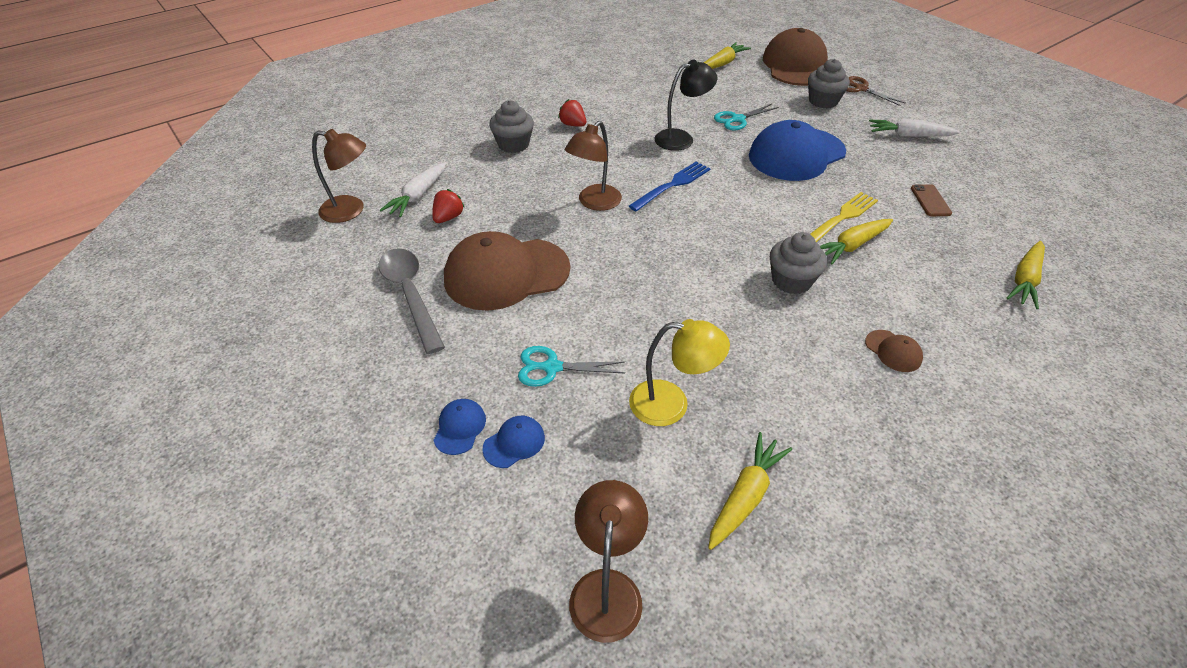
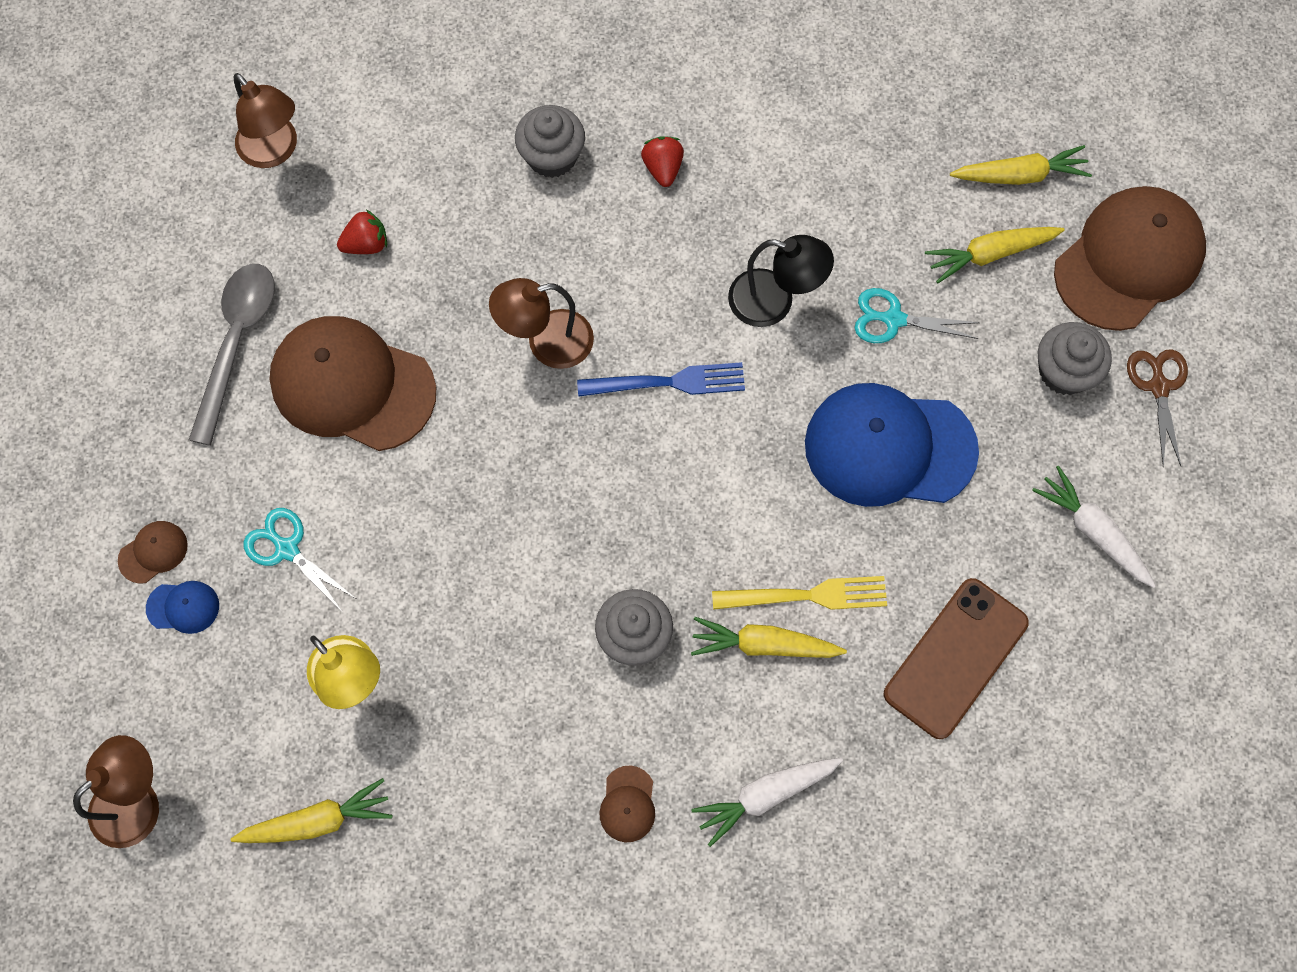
camera: 40 degrees right, 25 degrees up
(418, 196) = (364, 178): white carrot -> white carrot (765, 795)
(460, 427) = (153, 552): blue cap -> brown cap
(930, 201) = (955, 658): brown phone -> brown phone, size x1.98
(1024, 280) = (896, 850): yellow carrot -> yellow carrot (990, 254)

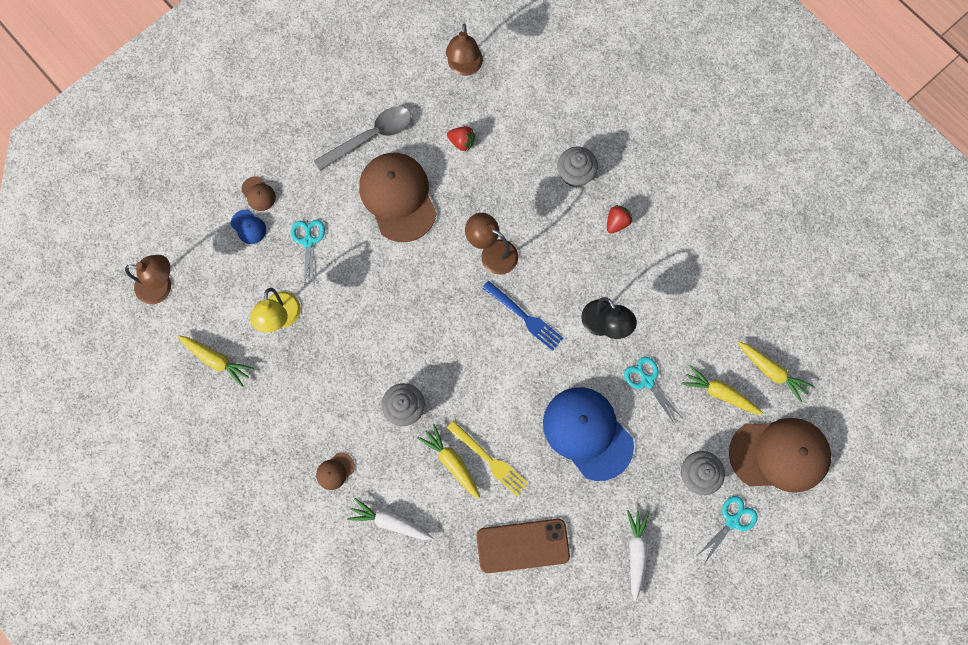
camera: 45 degrees right, 5 degrees up
(153, 552) = (258, 194): brown cap -> brown cap turned 45 degrees clockwise
(1158, 386) = (732, 521): brown scissors -> turquoise scissors

